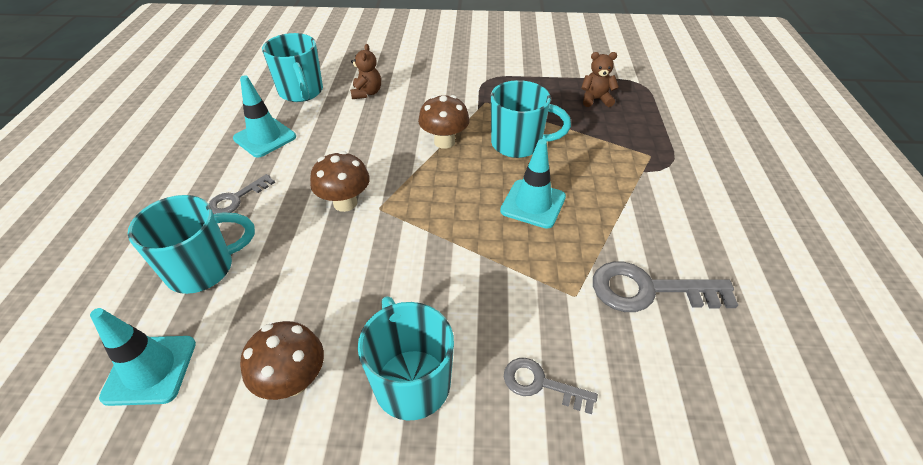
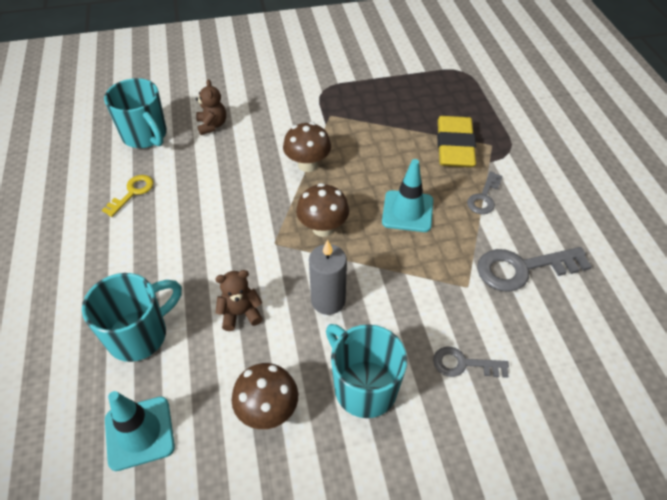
camera: 15 degrees left, 5 degrees up
(237, 198) = (136, 261): grey key -> grey key (484, 197)
(265, 138) = (132, 193): turquoise traffic cone -> yellow key
(345, 203) = (241, 244): brown mushroom -> brown mushroom (323, 228)
(410, 277) = (328, 300): none -> grey candle
(518, 144) = (375, 155): turquoise mug -> none
(595, 99) = (429, 96): brown teddy bear -> brown teddy bear (240, 313)
(608, 150) = (454, 146): none -> yellow eraser

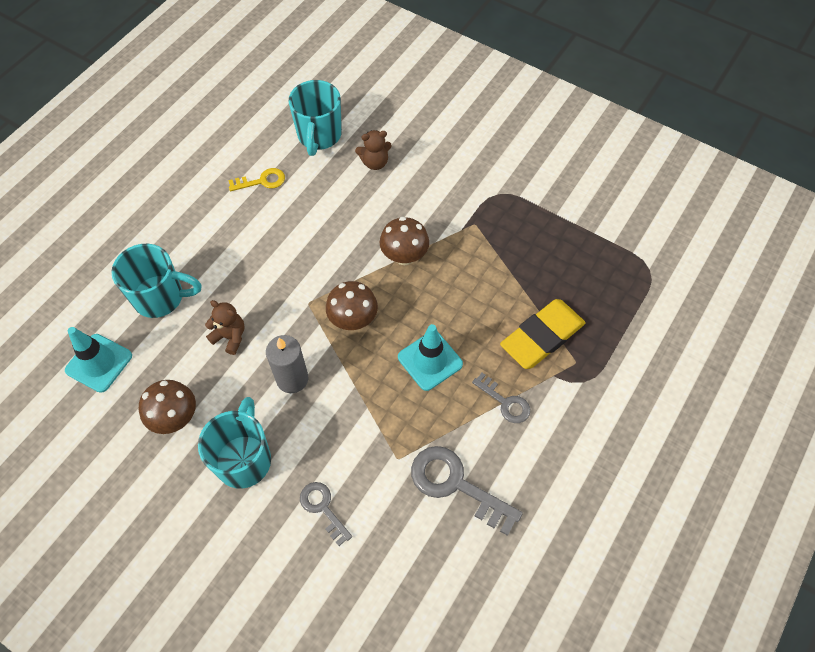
camera: 45 degrees right, 10 degrees up
(212, 125) = (375, 162): brown teddy bear -> brown teddy bear turned 45 degrees clockwise
(484, 197) = (505, 402): grey key -> grey key turned 120 degrees counterclockwise

